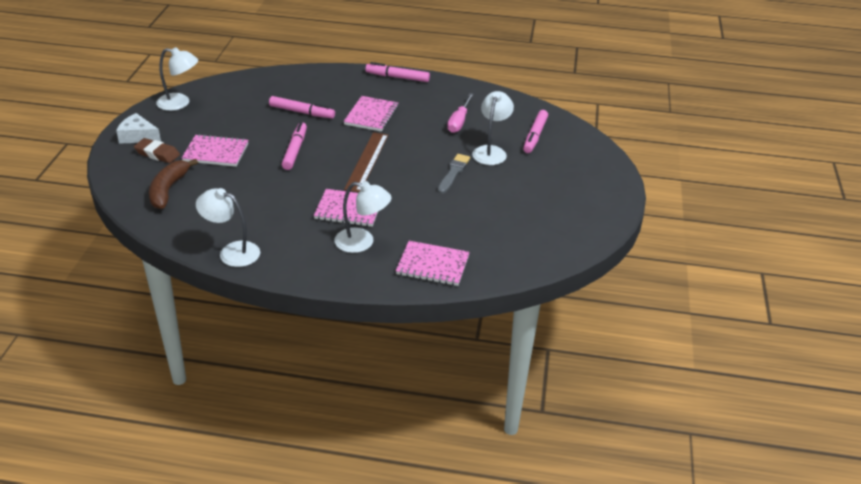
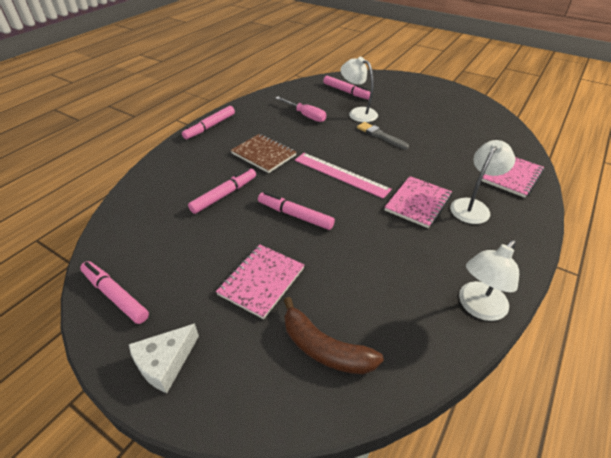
camera: 65 degrees left, 5 degrees up
(157, 154) = (228, 345): brown eraser -> none
(180, 103) = (115, 295): white lamp -> pink marker
(367, 161) = (340, 174): brown ruler -> pink ruler
(371, 115) = (264, 154): pink notebook -> brown notebook

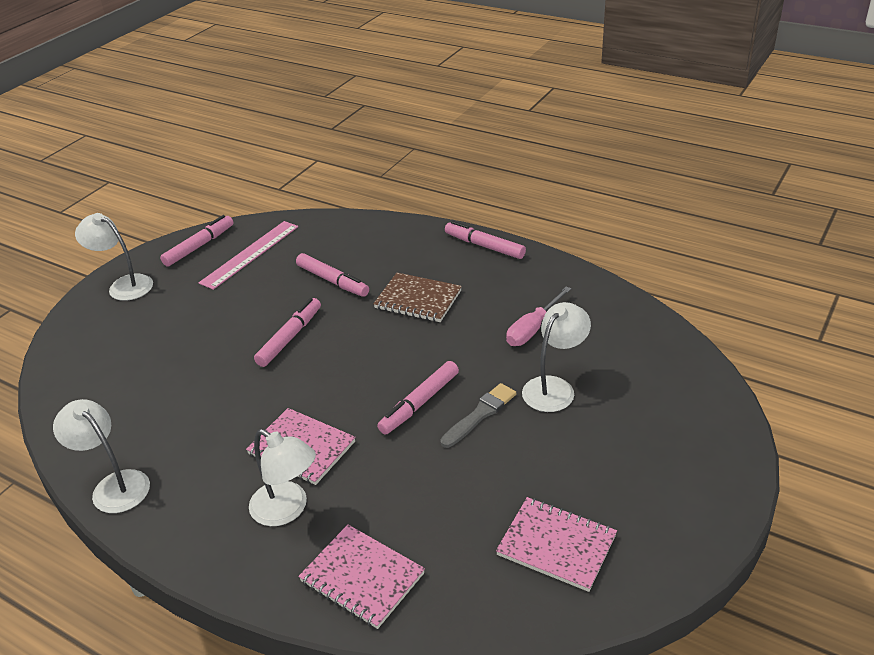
camera: 90 degrees right, 5 degrees down
(165, 362) = (124, 285): white cheese -> white lamp
(261, 281) = (194, 324): pink notebook -> pink notebook (556, 545)
(264, 154) = (418, 300): brown notebook -> brown notebook turned 75 degrees clockwise
(324, 348) = (105, 369): brown banana -> none
(340, 174) = (371, 372): pink ruler -> pink ruler (250, 254)
(346, 92) = (634, 372): pink marker -> pink marker (419, 403)

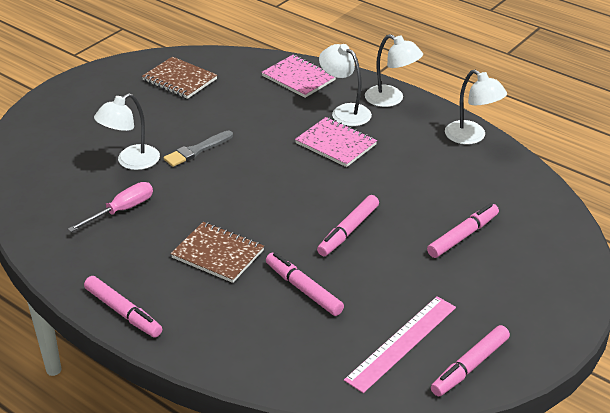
camera: 175 degrees left, 0 degrees up
(124, 285) = (544, 318): white lamp -> white lamp (391, 99)
(419, 403) = (241, 163): pink marker -> pink marker (463, 236)
(556, 545) = (179, 80): pink notebook -> brown notebook

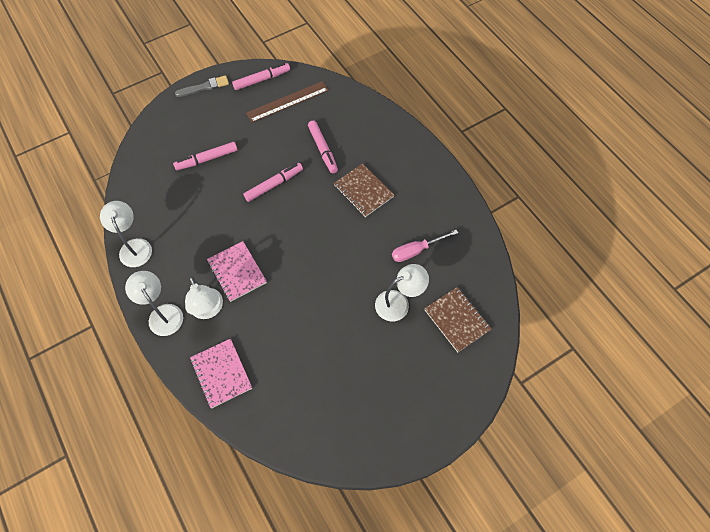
camera: 160 degrees left, 25 degrees up
(123, 312) = (432, 164): pink marker -> none
(179, 80) = (328, 410): brown notebook -> brown notebook (457, 320)
(197, 150) = (344, 300): grey brush -> grey brush (204, 87)
(402, 343) = (287, 101): pink ruler -> brown ruler

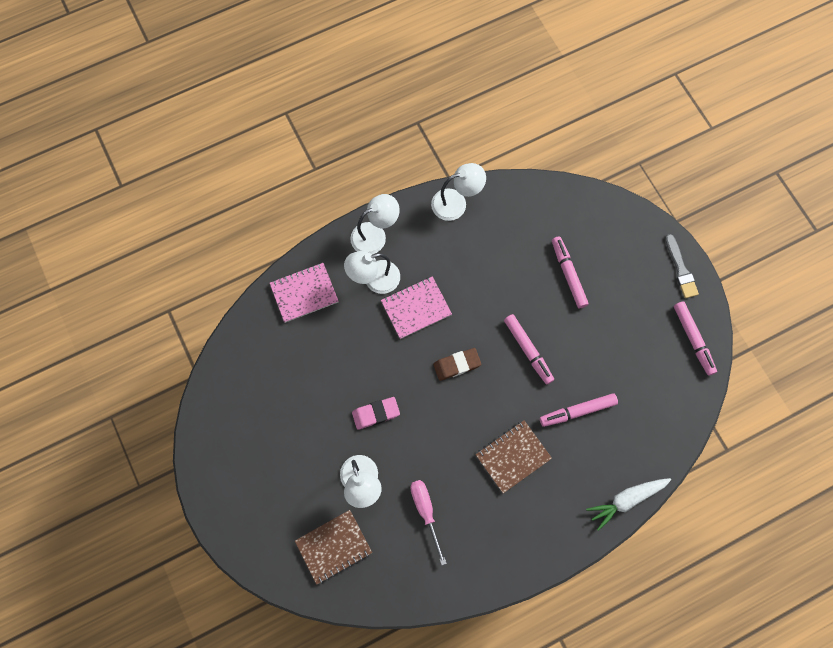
camera: 95 degrees right, 10 degrees up
(287, 101) = (656, 371): brown ruler -> none
(289, 236) = (457, 365): none -> brown eraser
(336, 297) = (376, 414): none -> pink eraser
(388, 118) = (626, 500): none -> white carrot

